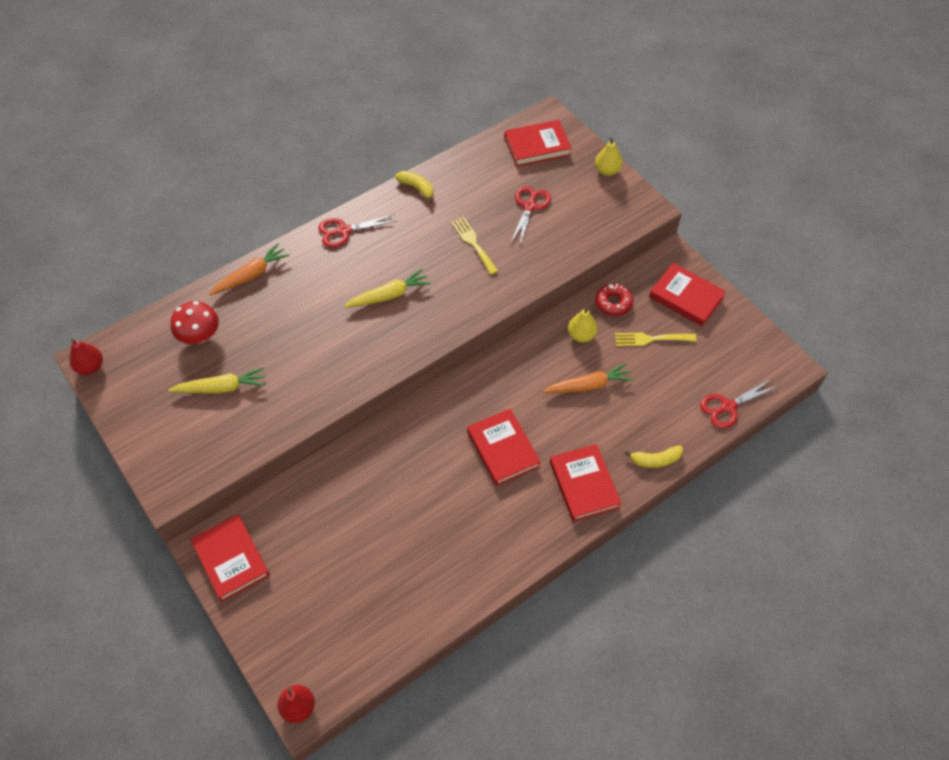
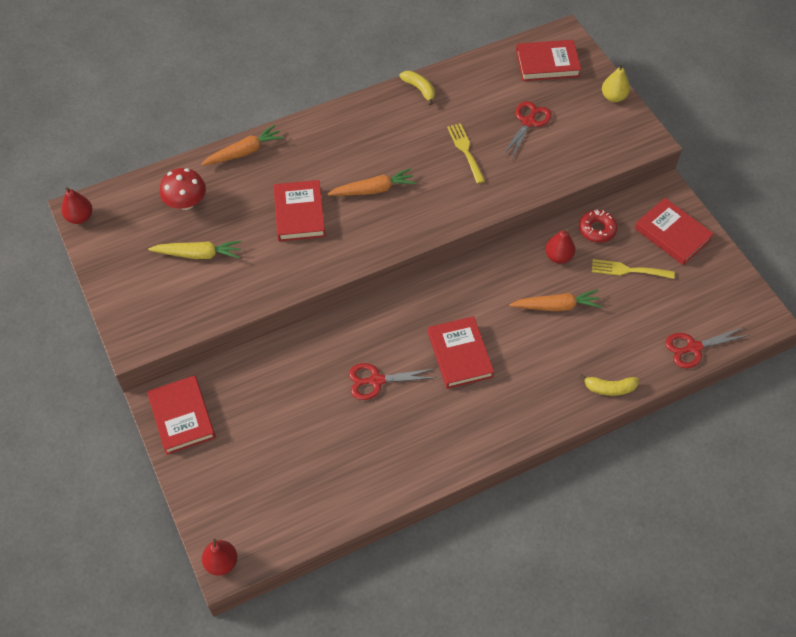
camera: 10 degrees right, 0 degrees up
(344, 231) = (341, 121): red scissors -> red scissors (376, 380)
(389, 295) = (373, 190): yellow carrot -> orange carrot
(581, 335) = (558, 256): yellow pear -> red pear
(584, 485) = (533, 401): red book -> red book (299, 213)

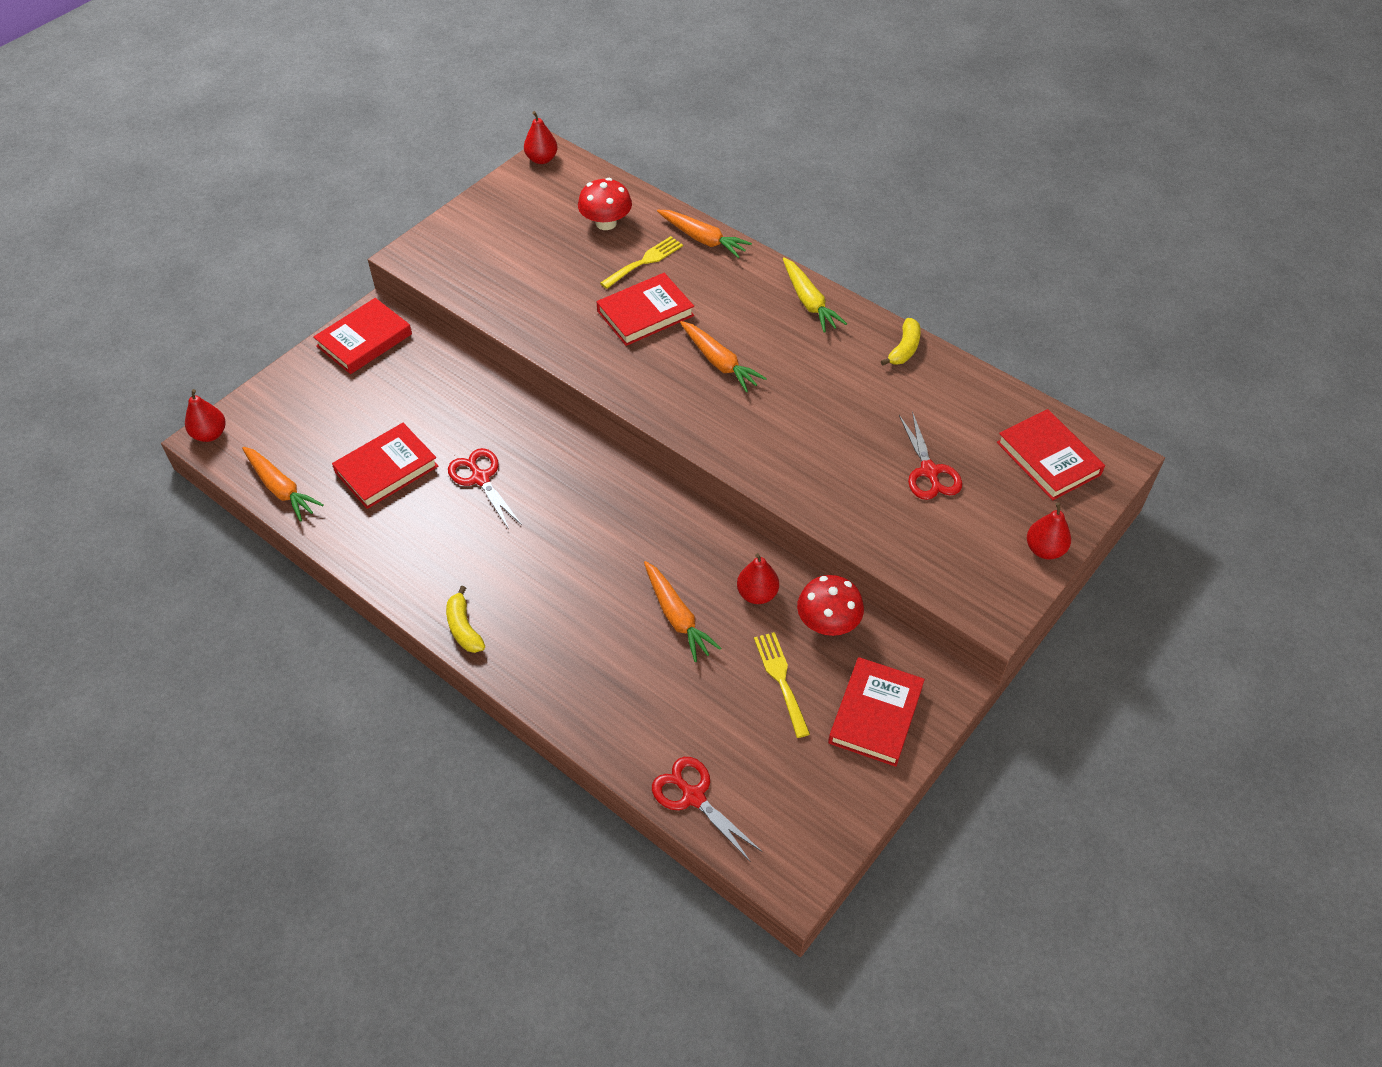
camera: 65 degrees right, 5 degrees down
(198, 254) = (544, 258): yellow carrot -> yellow carrot (809, 302)
(312, 522) = (281, 488): none -> orange carrot
(459, 355) = (553, 542): red book -> red book (386, 469)
(465, 150) = (836, 424): yellow fork -> yellow fork (645, 261)
(528, 122) = (929, 471): red scissors -> red scissors turned 75 degrees clockwise
(597, 229) = (828, 623): red donut -> red mushroom
(609, 388) = (579, 714): yellow banana -> yellow banana (464, 628)
(613, 97) = (1044, 549): yellow pear -> red pear

